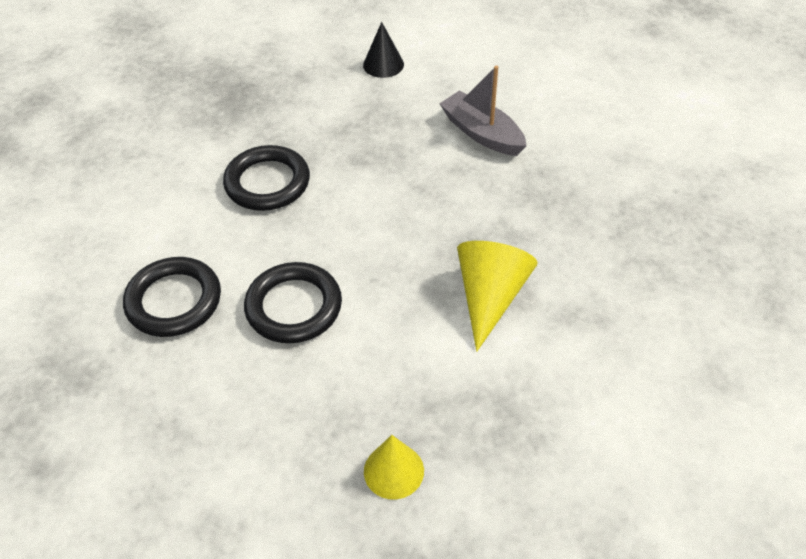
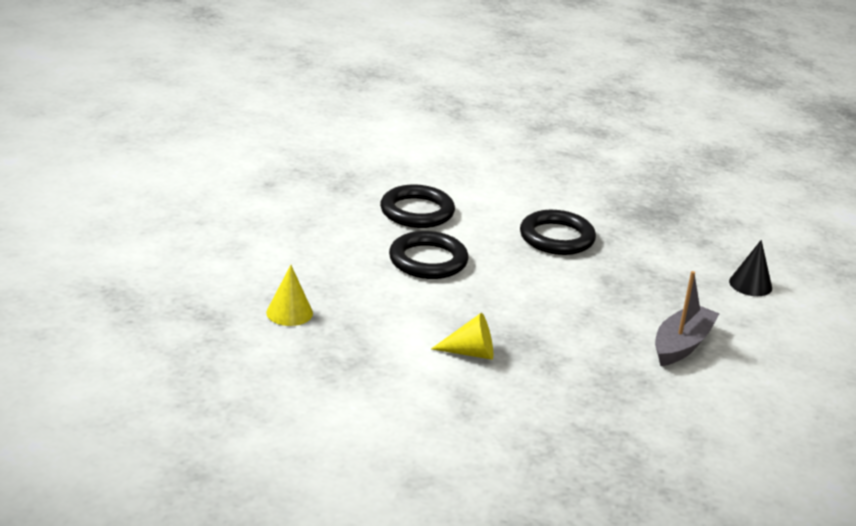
camera: 75 degrees right, 20 degrees down
(490, 297) = (470, 353): yellow cone -> yellow cone, size x0.65

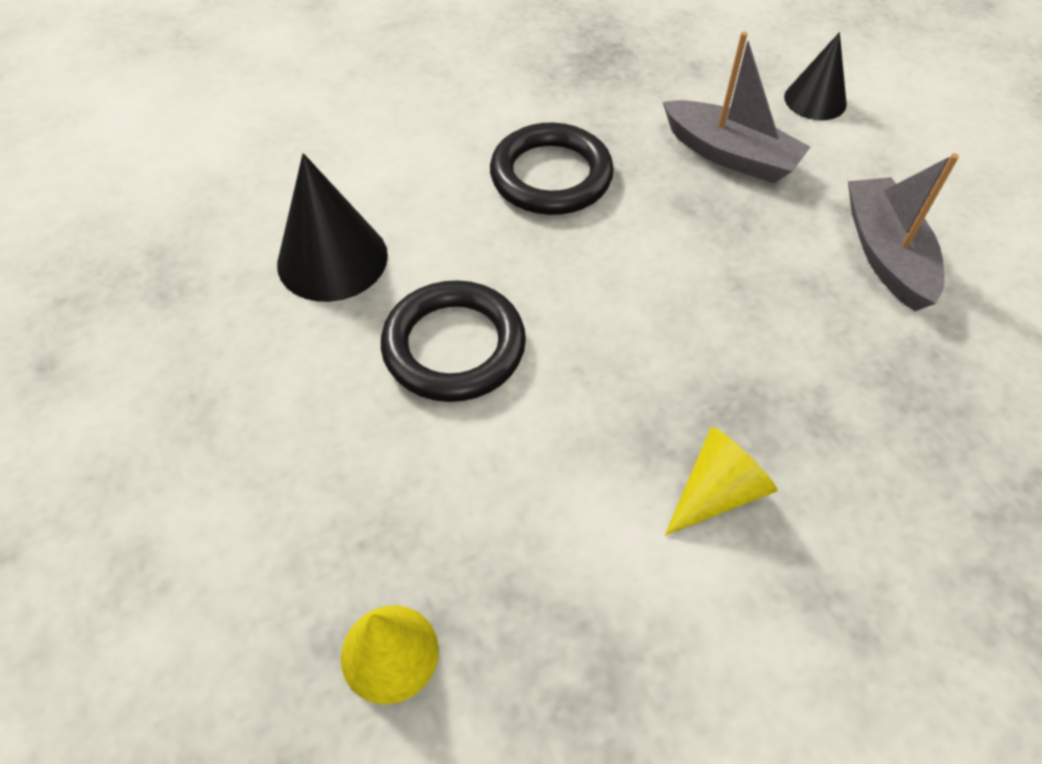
camera: 40 degrees left, 25 degrees up
(417, 212) = (332, 259): black ring -> black cone
(662, 277) = (730, 155): none -> grey boat

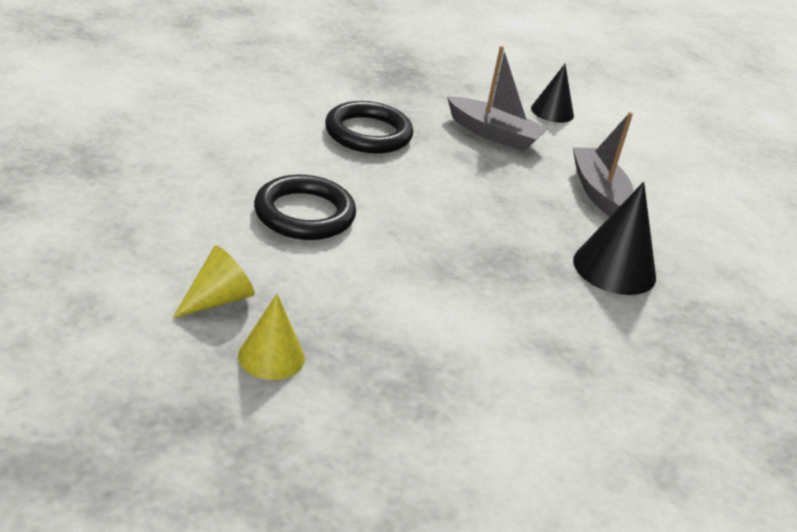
camera: 10 degrees left, 20 degrees down
(332, 259) = (212, 162): black cone -> black cone (614, 268)
(717, 492) = (487, 297): yellow cone -> yellow cone (217, 299)

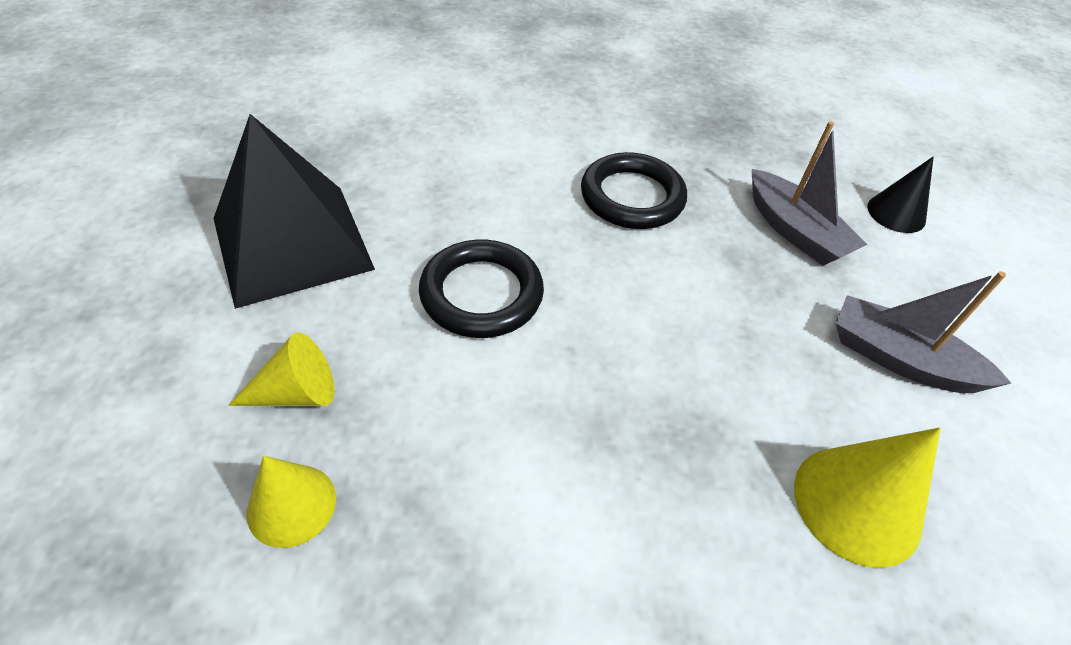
camera: 30 degrees right, 15 degrees up
(125, 212) = (292, 243): none -> black pyramid
(599, 193) = (900, 359): grey boat -> grey boat turned 75 degrees counterclockwise
(614, 268) = (857, 504): black cone -> yellow cone

